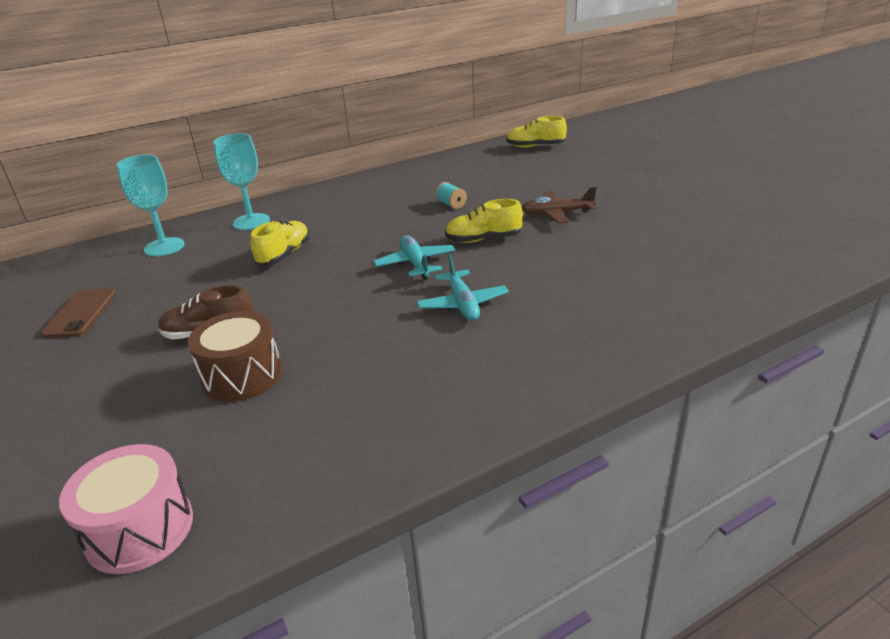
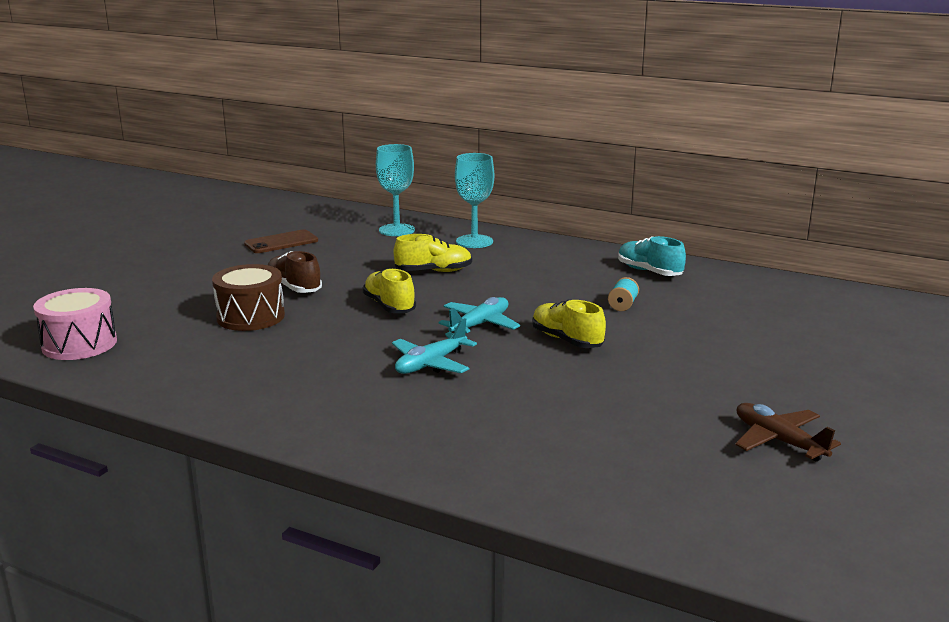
camera: 55 degrees right, 10 degrees down
(409, 180) = (649, 272): none -> turquoise shoe
(535, 146) = (849, 305): yellow shoe -> yellow shoe (389, 306)
(557, 214) = (678, 361): brown plane -> brown plane (779, 441)

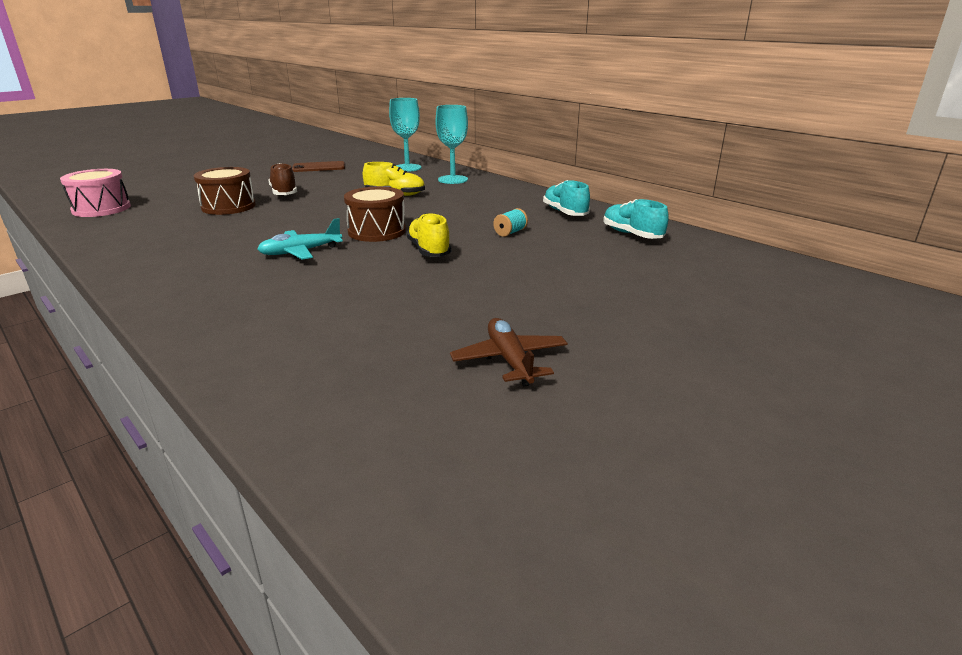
camera: 20 degrees right, 5 degrees up
(389, 306) = (330, 211): yellow shoe -> none
(480, 325) = (377, 231): turquoise plane -> brown drum
(742, 290) = (632, 234): none -> turquoise shoe

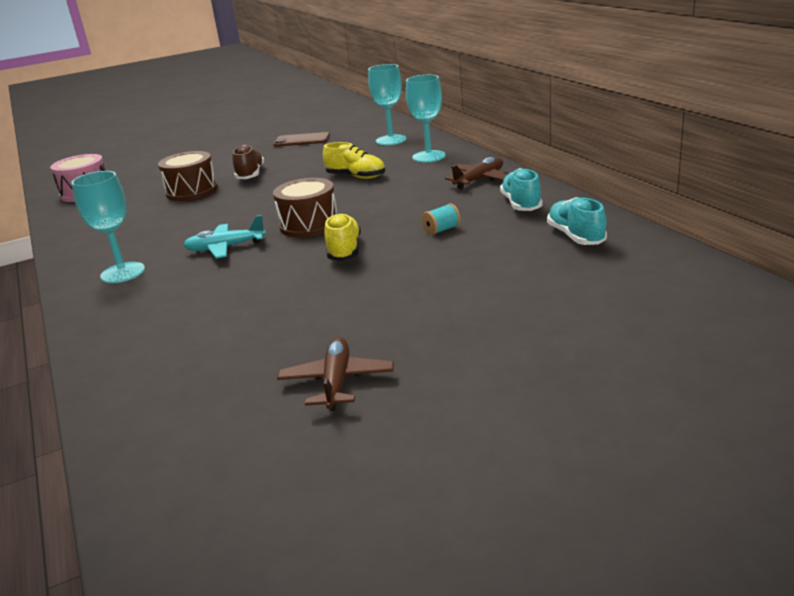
camera: 20 degrees right, 0 degrees up
(194, 277) = (123, 273): none -> turquoise goblet
(513, 196) = (479, 180): none -> brown plane

